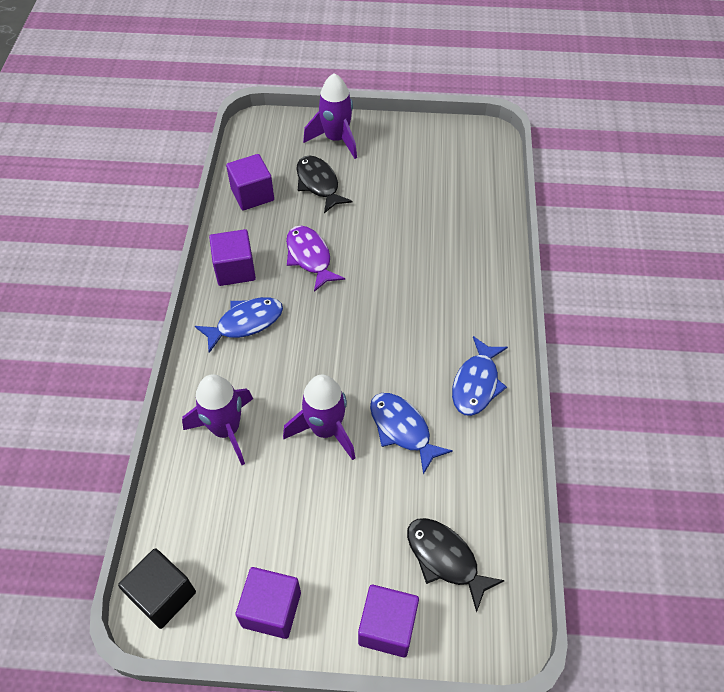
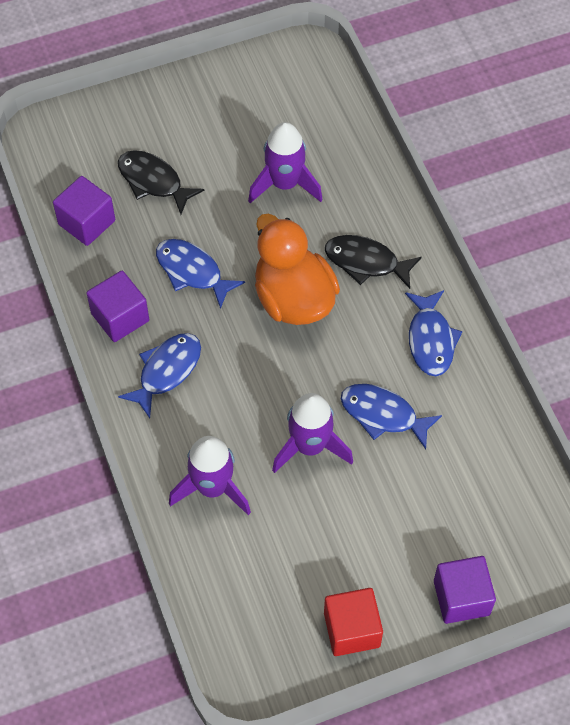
camera: 25 degrees left, 5 degrees up
(163, 595) = (246, 662): black cube -> none
(271, 609) = (352, 629): purple cube -> red cube
(310, 257) = (192, 271): purple fish -> blue fish
(336, 139) = (142, 118): purple rocket -> purple rocket (284, 184)
(378, 307) = (293, 298): none -> orange duck
(445, 559) = (482, 517): black fish -> black fish (366, 262)

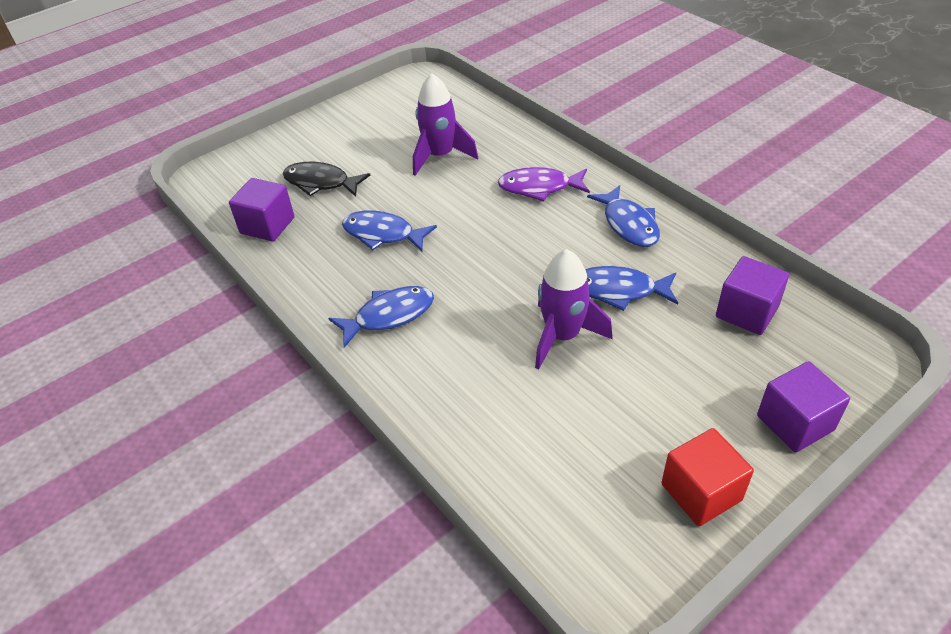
camera: 15 degrees left, 15 degrees down
(120, 317) = (325, 286): purple cube -> purple cube (746, 312)
(166, 371) = (389, 316): blue fish -> blue fish turned 45 degrees clockwise
(212, 487) = (480, 401): purple rocket -> none
(293, 298) = (487, 228): orange duck -> none
(366, 262) = (539, 187): black fish -> purple fish

